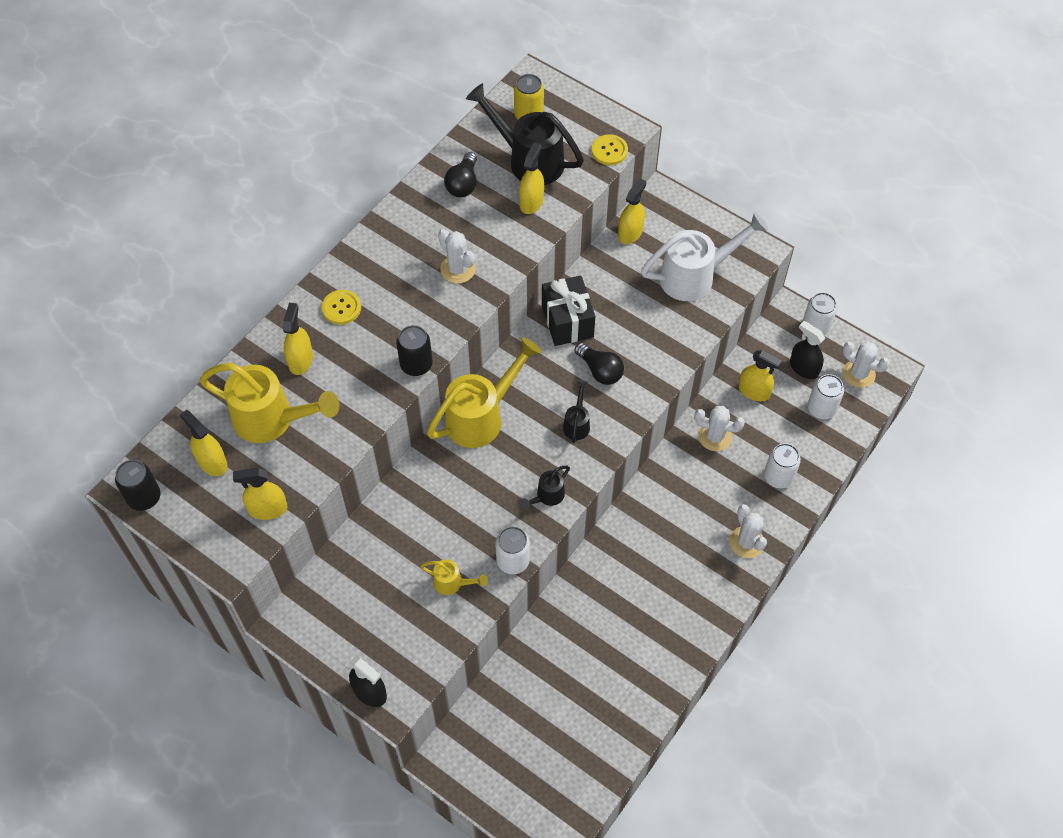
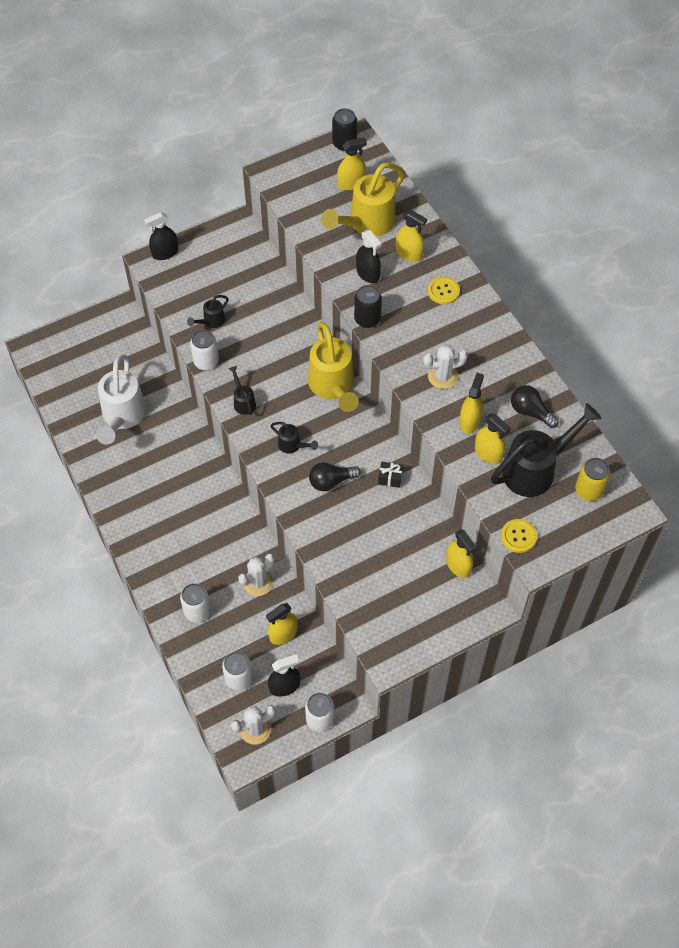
camera: 115 degrees right, 0 degrees up
(267, 509) = (298, 202): yellow spray bottle -> yellow spray bottle (470, 421)
(349, 389) = (368, 273): none -> black spray bottle
(452, 583) = (211, 321): yellow watering can -> black watering can
(567, 321) = (390, 478): black gift -> black gift, size x0.48
(695, 276) = (387, 595): white watering can -> white watering can (122, 417)
(746, 542) = (157, 560): white cactus -> none

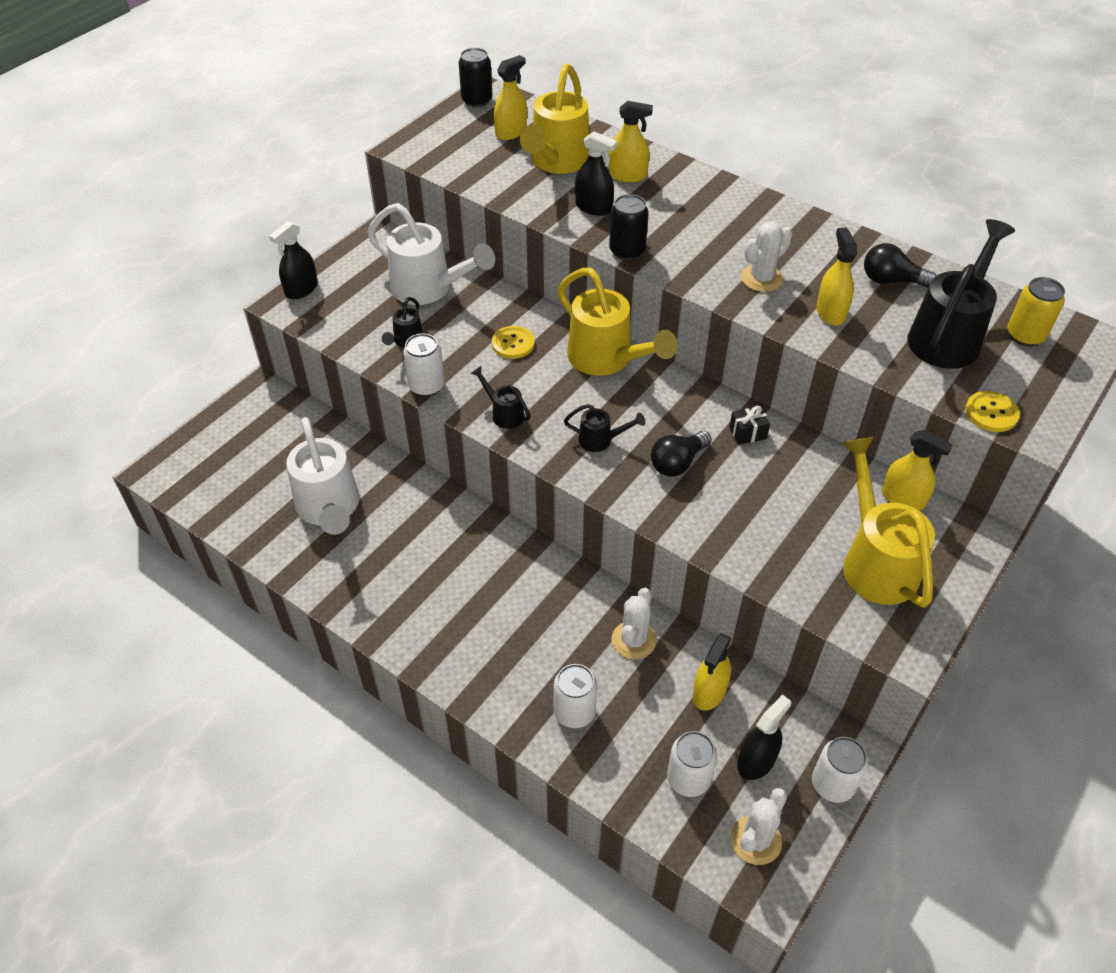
camera: 25 degrees left, 10 degrees down
(248, 284) = (429, 289): none -> white watering can
(409, 598) = (875, 561): none -> yellow watering can
(443, 291) = (695, 198): yellow button -> yellow button (513, 343)
(488, 453) = (879, 338): yellow spray bottle -> none

